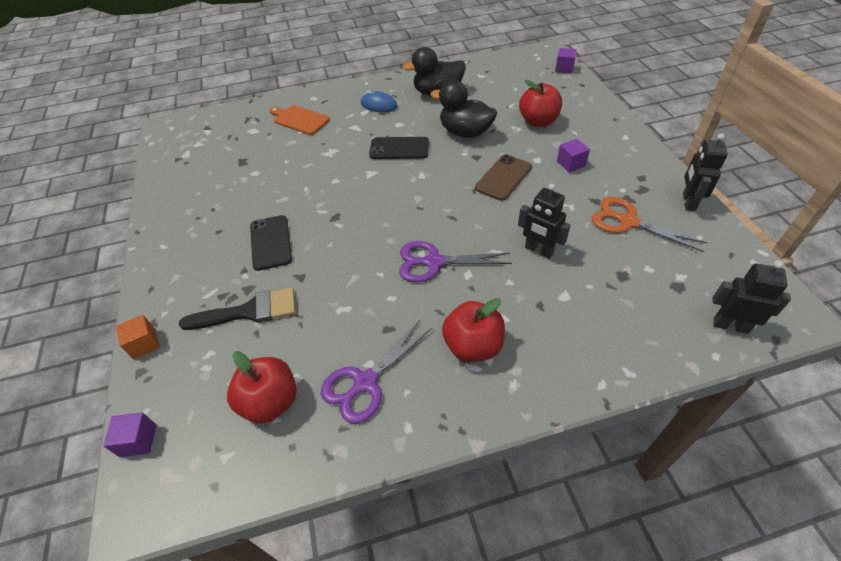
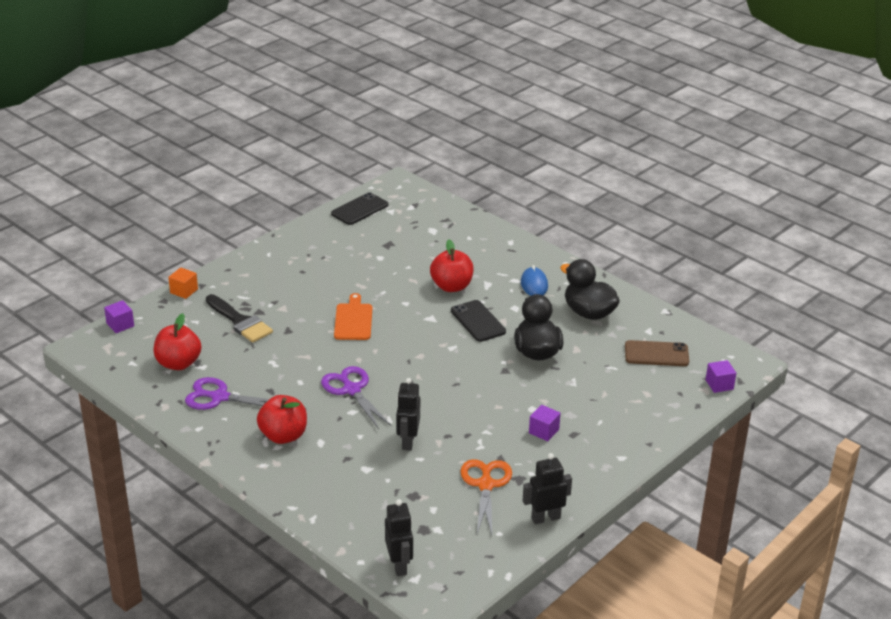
camera: 55 degrees right, 15 degrees down
(271, 242) = (310, 301): black phone -> black phone (359, 209)
(299, 119) = (470, 248): orange cutting board -> orange cutting board (353, 320)
(503, 177) = (487, 395): brown phone -> brown phone (656, 354)
(538, 121) = (596, 393): red apple -> red apple (451, 286)

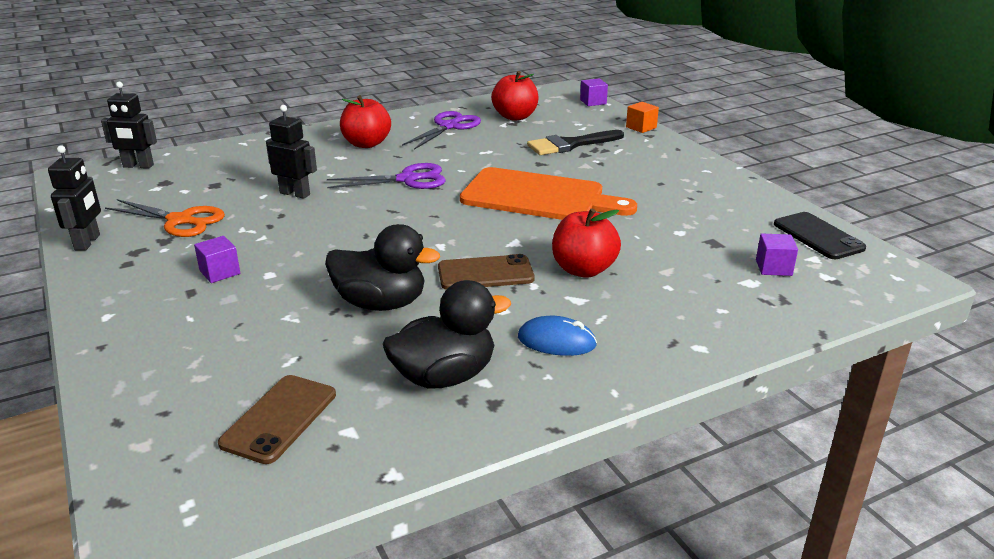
camera: 110 degrees right, 5 degrees down
(353, 320) = (539, 197): orange cutting board -> orange cutting board, size x1.78
(478, 321) = (485, 273): black phone -> brown phone
(719, 384) = (134, 468): purple cube -> purple cube (773, 267)

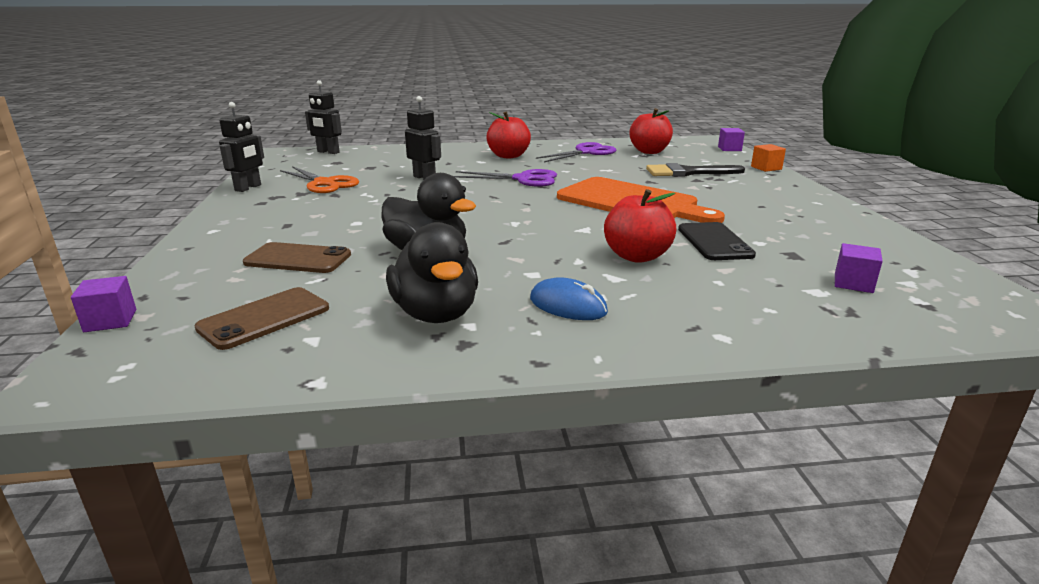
camera: 20 degrees right, 5 degrees down
(220, 272) = (320, 216): purple cube -> purple cube (110, 321)
(444, 376) = (436, 314): black duck -> black duck turned 75 degrees clockwise
(485, 273) = (539, 246): brown phone -> brown phone (298, 259)
(818, 236) = (923, 265): black phone -> black phone (714, 242)

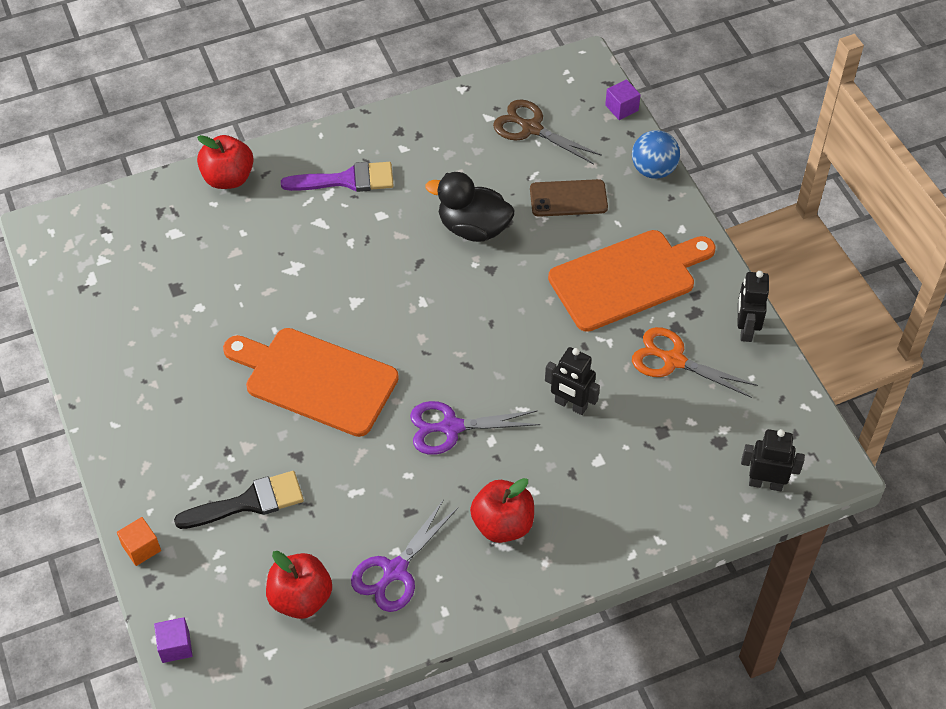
camera: 165 degrees right, 30 degrees up
(171, 266) = (653, 170): none -> blue ball
(264, 318) = (531, 128): brown phone -> brown scissors
(307, 214) = (627, 279): none -> orange cutting board
(436, 314) = (428, 154): black duck -> none
(568, 305) = (347, 180): blue mouse -> purple brush
(637, 256) = (304, 258): red apple -> red apple (228, 178)
(714, 242) = (238, 299): black phone -> none
(853, 283) = (144, 250): purple cube -> none

